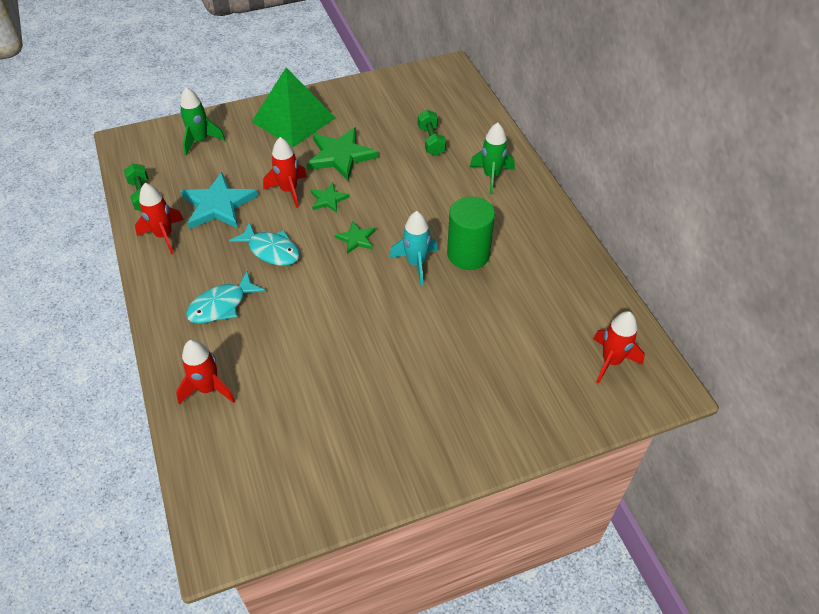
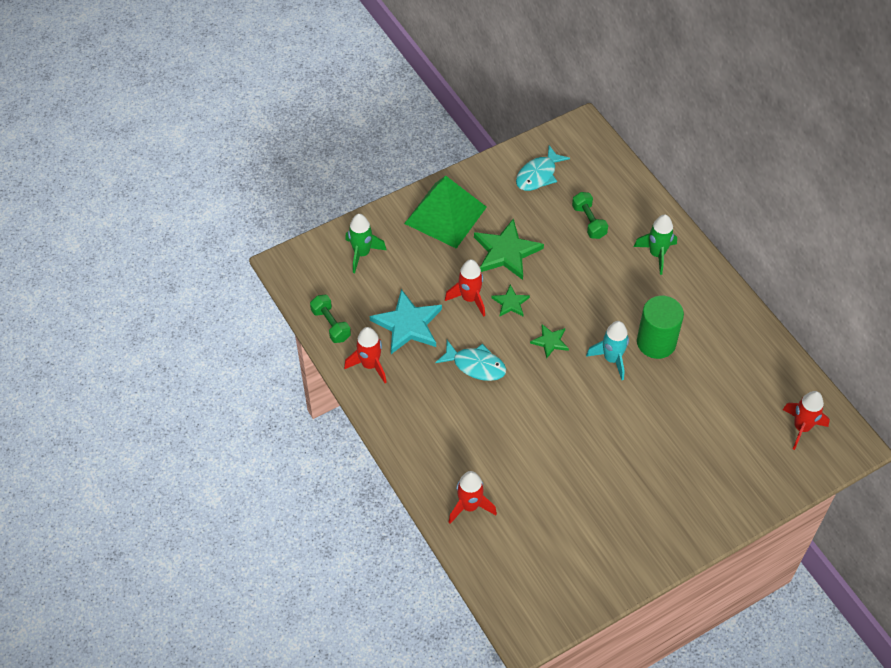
camera: 10 degrees left, 5 degrees up
(221, 305) = (451, 427): turquoise fish -> turquoise fish (538, 175)

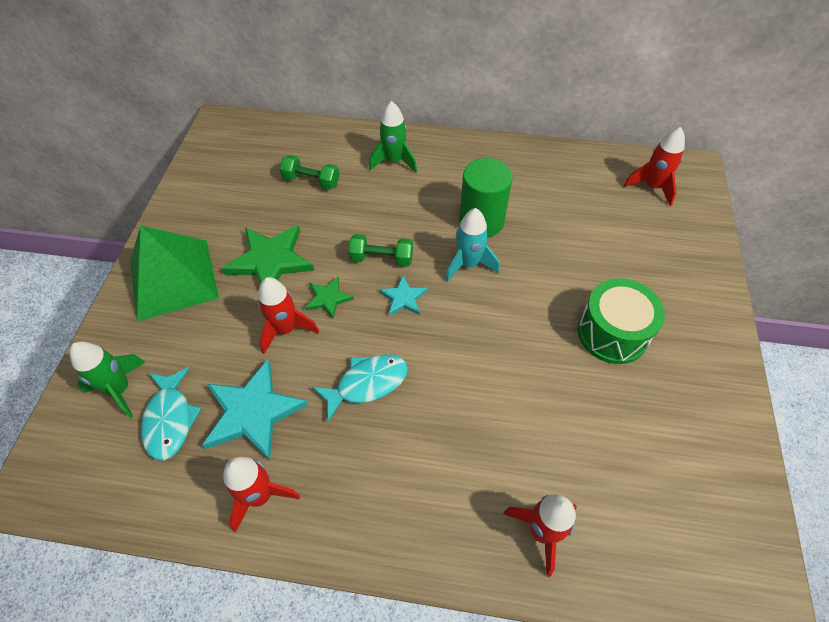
camera: 50 degrees left, 0 degrees up
(331, 325) = (164, 498): green dumbbell -> green dumbbell (381, 259)
(538, 175) = (224, 181): turquoise fish -> turquoise fish (170, 419)
(550, 341) = (403, 298): green star -> turquoise star
(636, 472) = (612, 333): none -> green drum

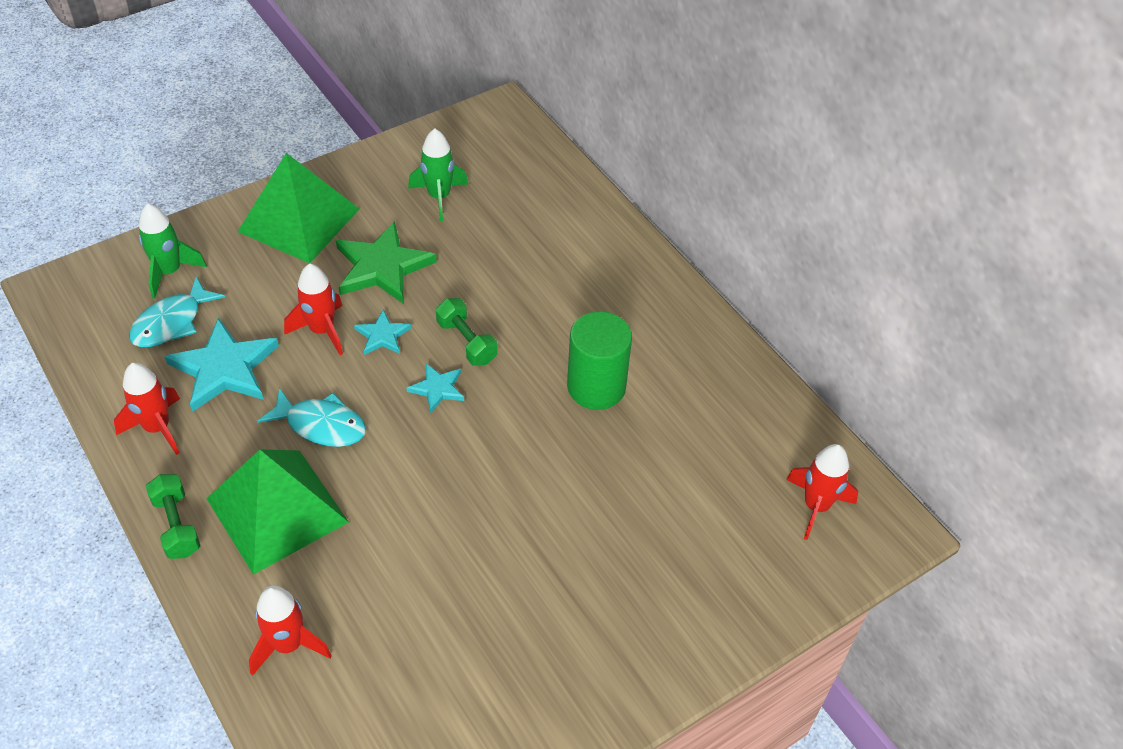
camera: 45 degrees right, 5 degrees down
(311, 181) = (504, 226): green dumbbell -> green dumbbell (177, 525)
(328, 298) = (382, 335): green star -> turquoise star
(394, 161) = (600, 267): green rocket -> green rocket (439, 197)
(415, 461) = (277, 510): none -> green pyramid
(468, 264) = (529, 411): turquoise rocket -> none
(612, 333) = (561, 581): green drum -> none

